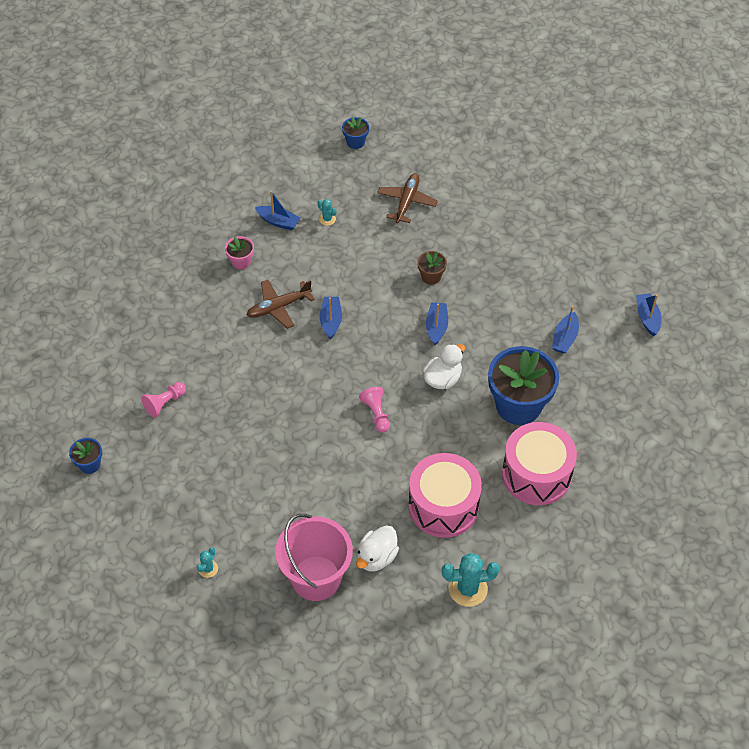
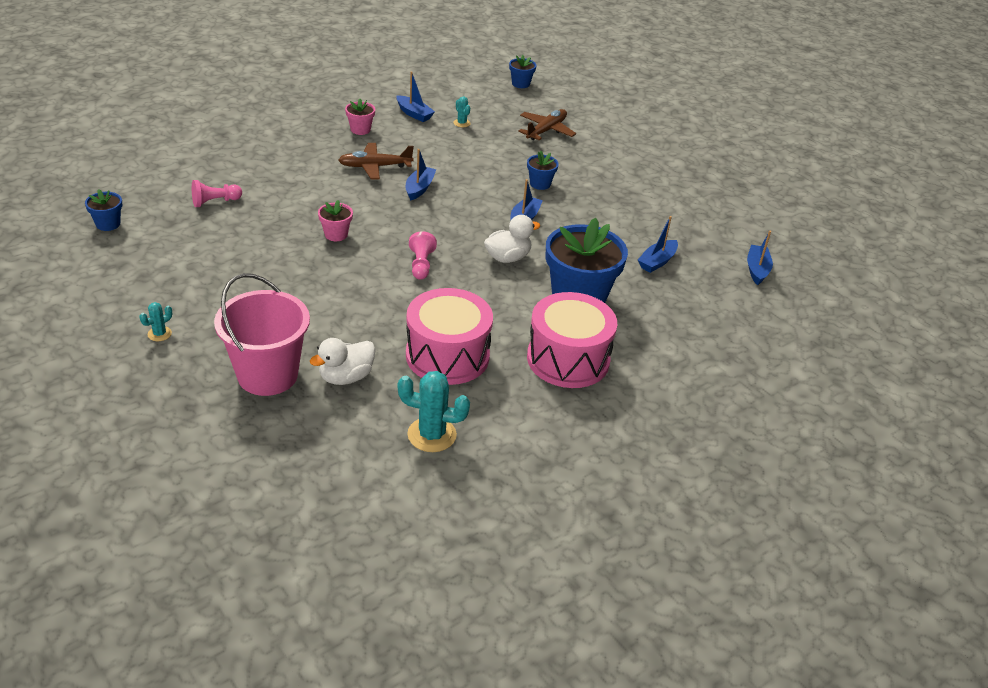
camera: 15 degrees right, 15 degrees down
(289, 404) = (336, 234): none -> pink flower pot
(431, 276) = (540, 184): brown flower pot -> blue flower pot

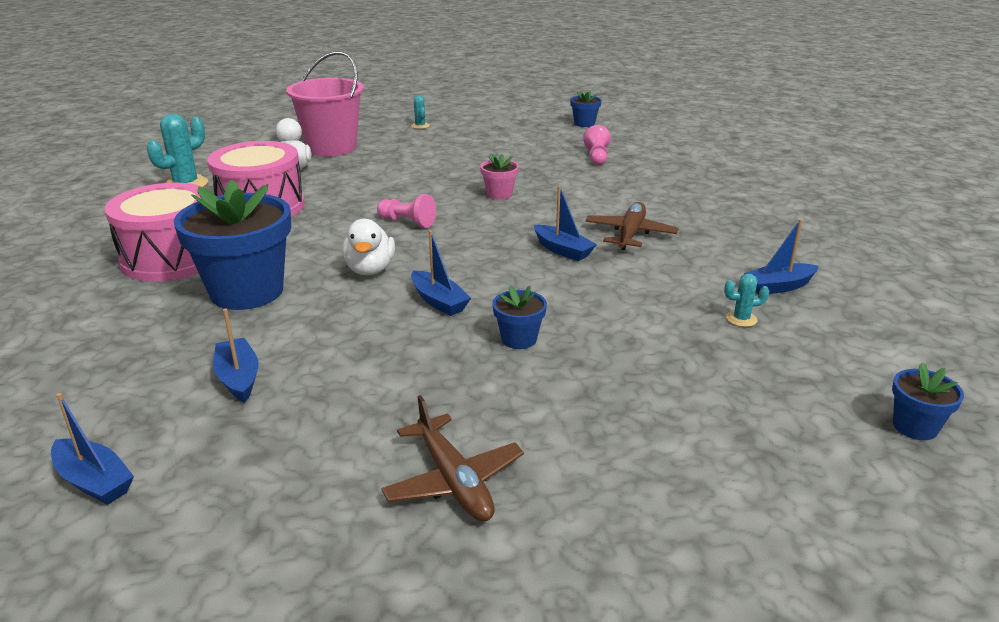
camera: 120 degrees right, 10 degrees down
(360, 130) = (734, 242): pink flower pot -> none
(546, 130) = (696, 398): brown plane -> brown plane (453, 480)

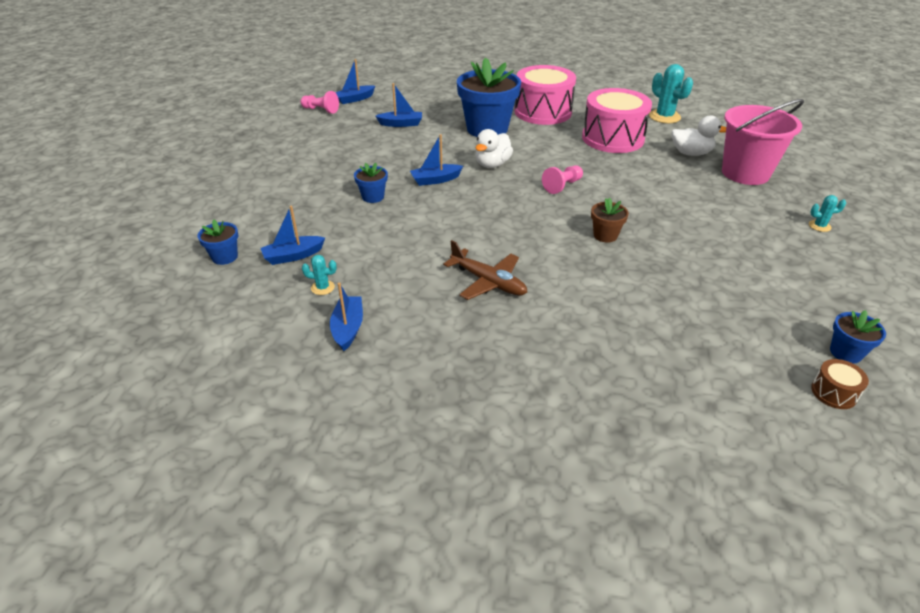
camera: 110 degrees right, 10 degrees up
(370, 270) = (492, 164): white duck -> white duck turned 75 degrees counterclockwise
(453, 480) = (282, 160): brown plane -> none
(499, 194) = (605, 235): pink flower pot -> brown flower pot
(563, 250) = (477, 240): blue boat -> blue boat (293, 256)
(597, 157) = (701, 323): pink pawn -> pink pawn (321, 110)
(628, 127) = (834, 392): none -> brown drum
(741, 319) = (322, 287): turquoise cactus -> turquoise cactus turned 75 degrees clockwise
(915, 427) = (163, 305): blue flower pot -> blue flower pot (225, 257)

